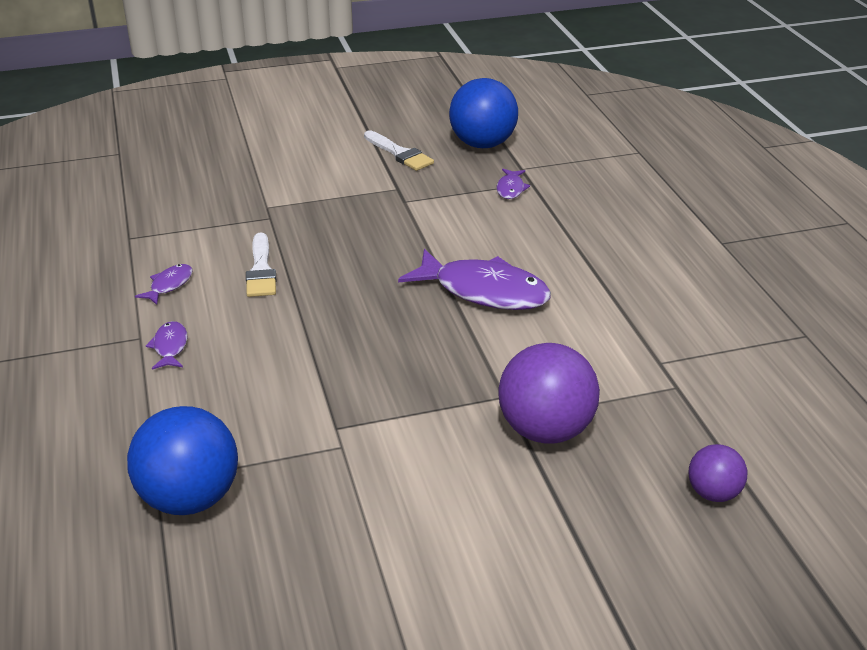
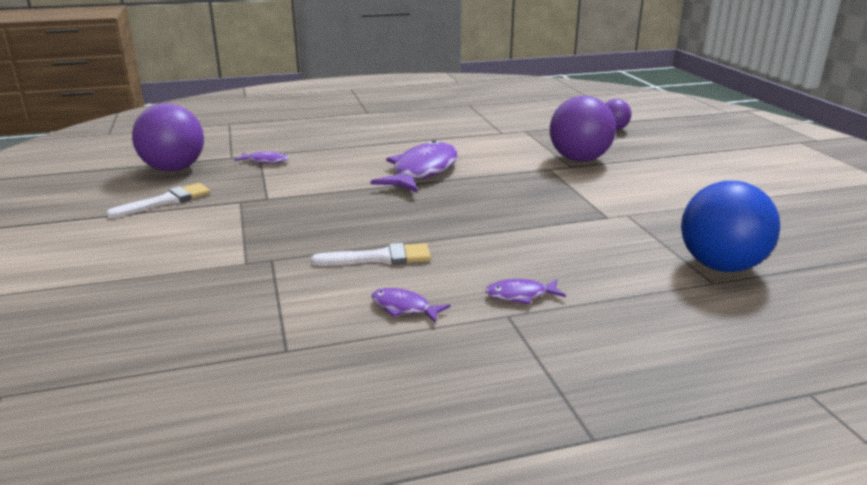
camera: 90 degrees left, 10 degrees down
(482, 144) = (174, 169): blue ball -> purple ball

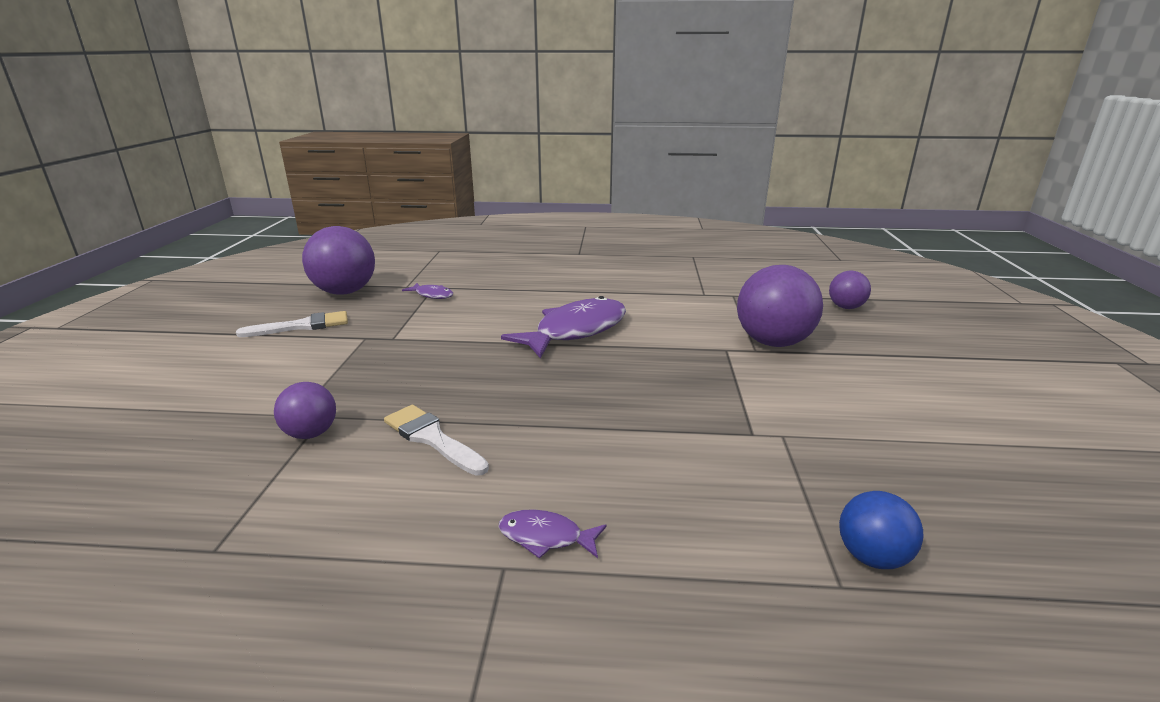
camera: 20 degrees right, 0 degrees up
(275, 272) = (311, 433): none -> purple ball
(380, 258) = (432, 438): white brush -> white brush turned 150 degrees counterclockwise
(404, 308) = (392, 520): purple fish -> none
(721, 266) = (872, 557): blue ball -> blue ball, size x0.54

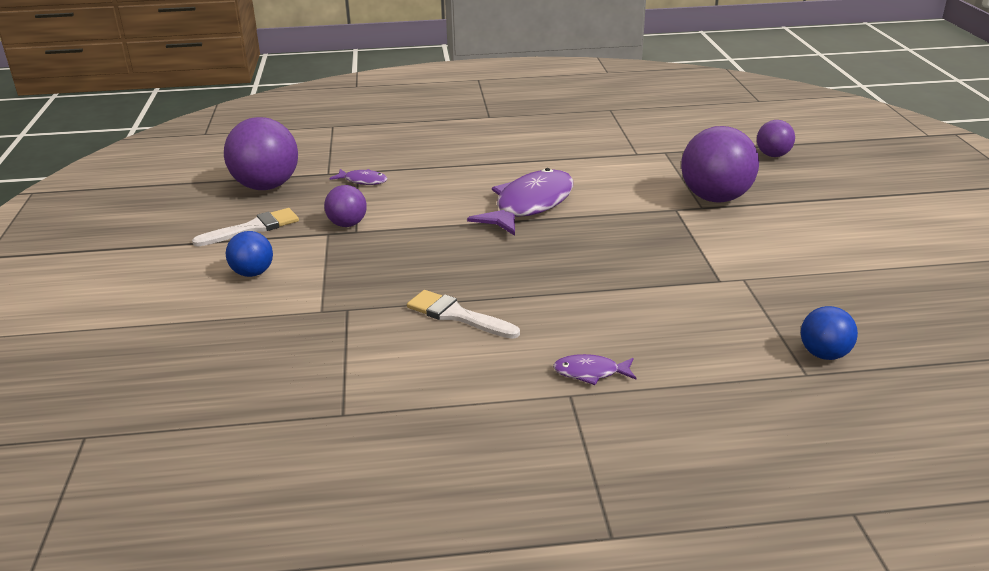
camera: 10 degrees left, 5 degrees up
(265, 367) = (253, 273): none -> blue ball
(311, 433) = (348, 324): purple ball -> purple ball (347, 224)

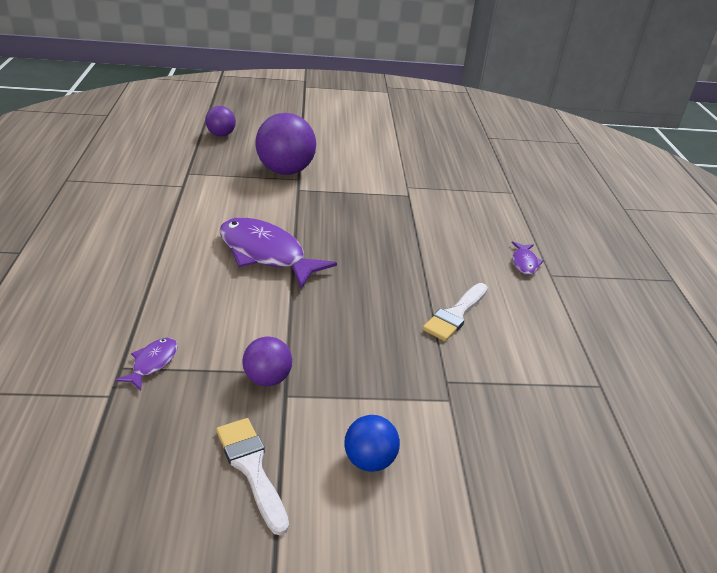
camera: 90 degrees left, 5 degrees up
(266, 186) = (121, 461): purple ball -> none
(824, 354) = (492, 182): blue ball -> none

